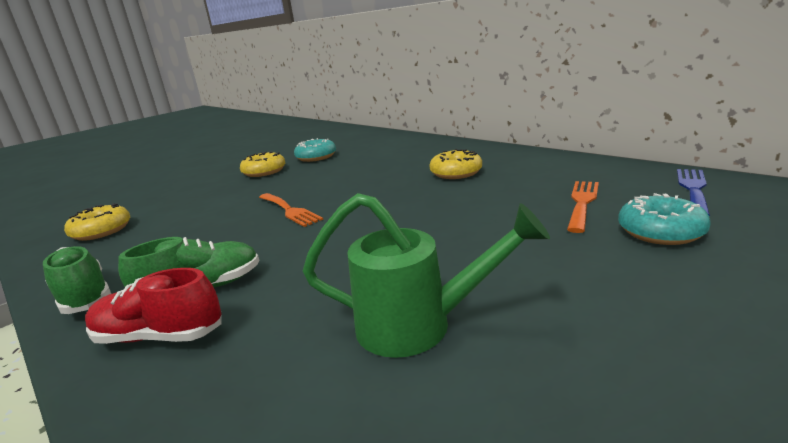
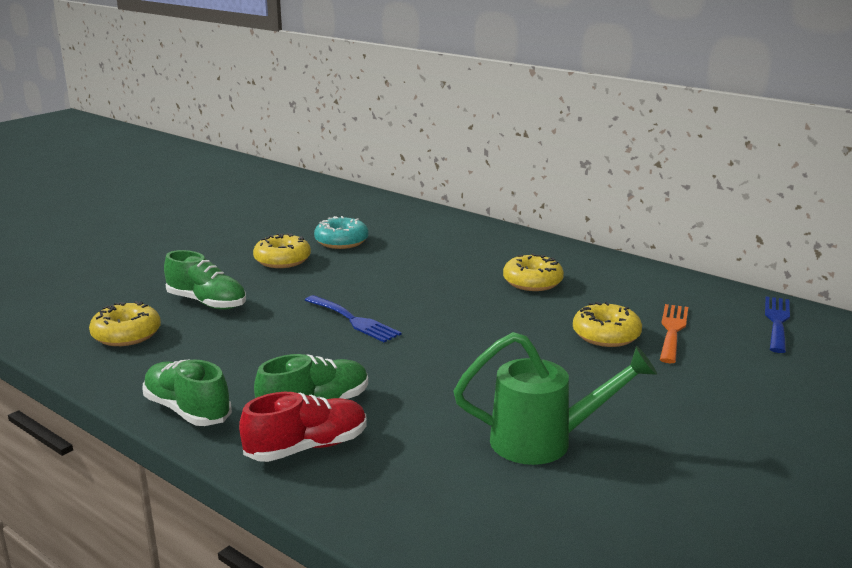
camera: 10 degrees left, 0 degrees up
(159, 336) = (307, 447): red shoe -> red shoe turned 150 degrees clockwise
(184, 204) = (207, 302): none -> green shoe
(289, 210) = (354, 320): orange fork -> blue fork
(514, 210) = (606, 335): none -> yellow donut
(660, 232) = (742, 365): turquoise donut -> none

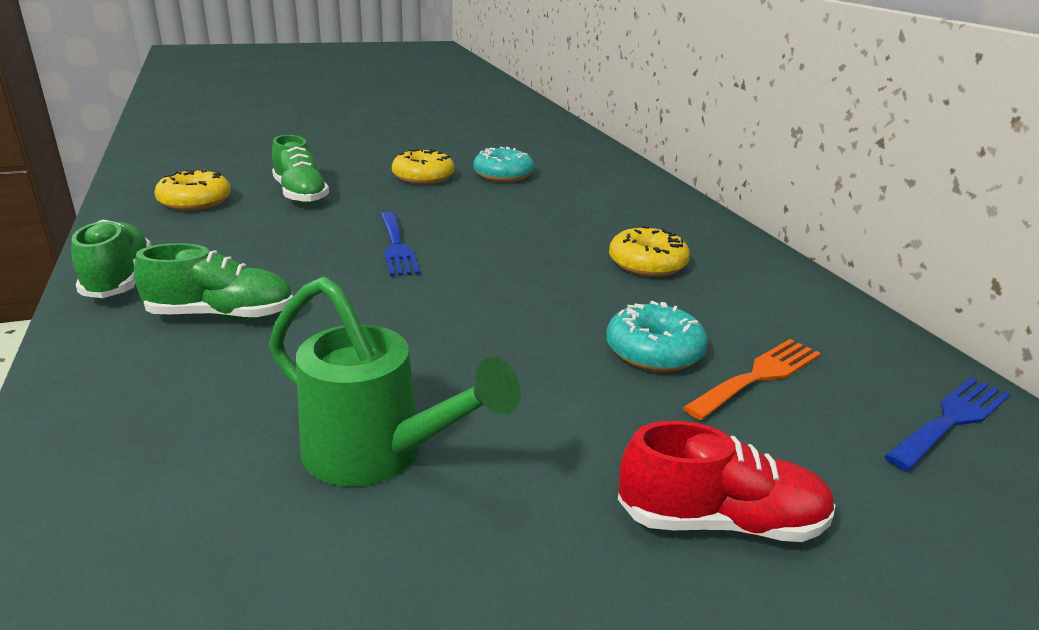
camera: 30 degrees right, 5 degrees up
(307, 447) = (142, 354): red shoe -> red shoe (721, 521)
(606, 335) = (654, 351): yellow donut -> turquoise donut

